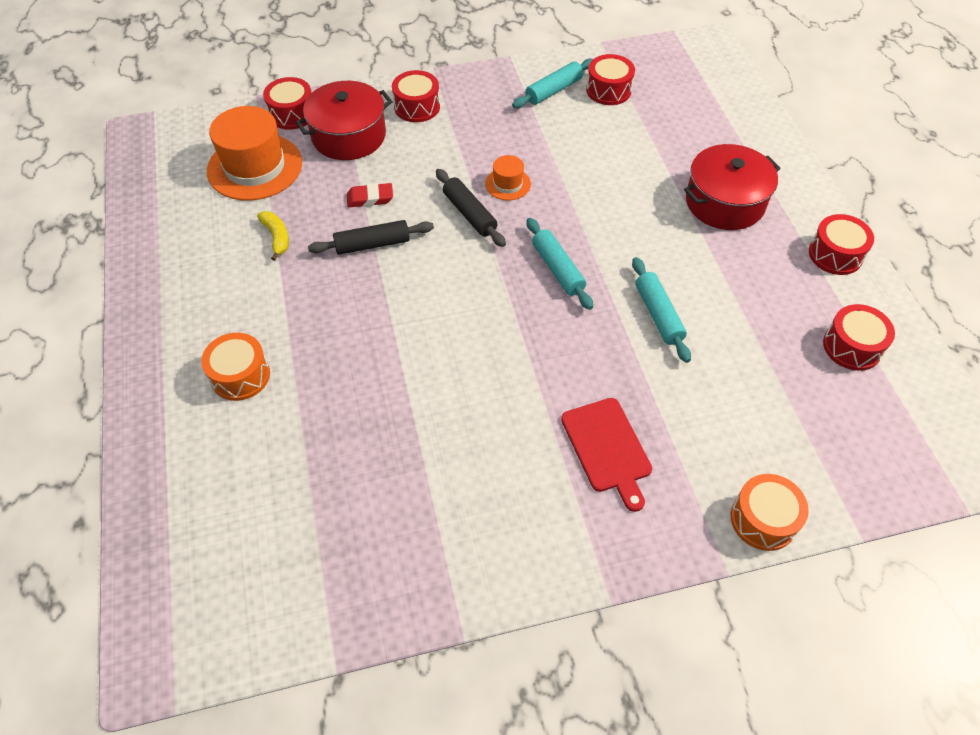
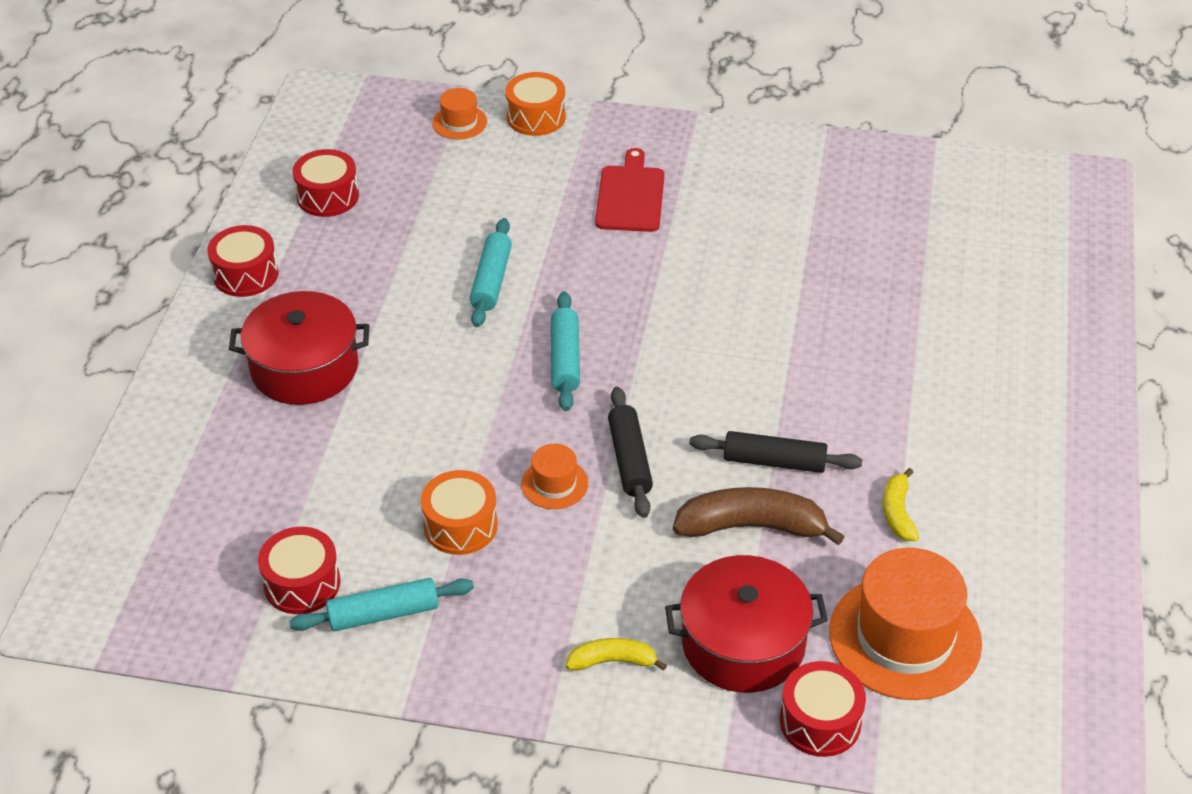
camera: 155 degrees left, 10 degrees down
(240, 375) = (977, 365): orange drum -> orange drum (460, 525)
(370, 198) = (752, 526): red eraser -> brown banana
(417, 107) = (613, 661): red drum -> yellow banana
(826, 480) = (459, 122): none -> orange hat

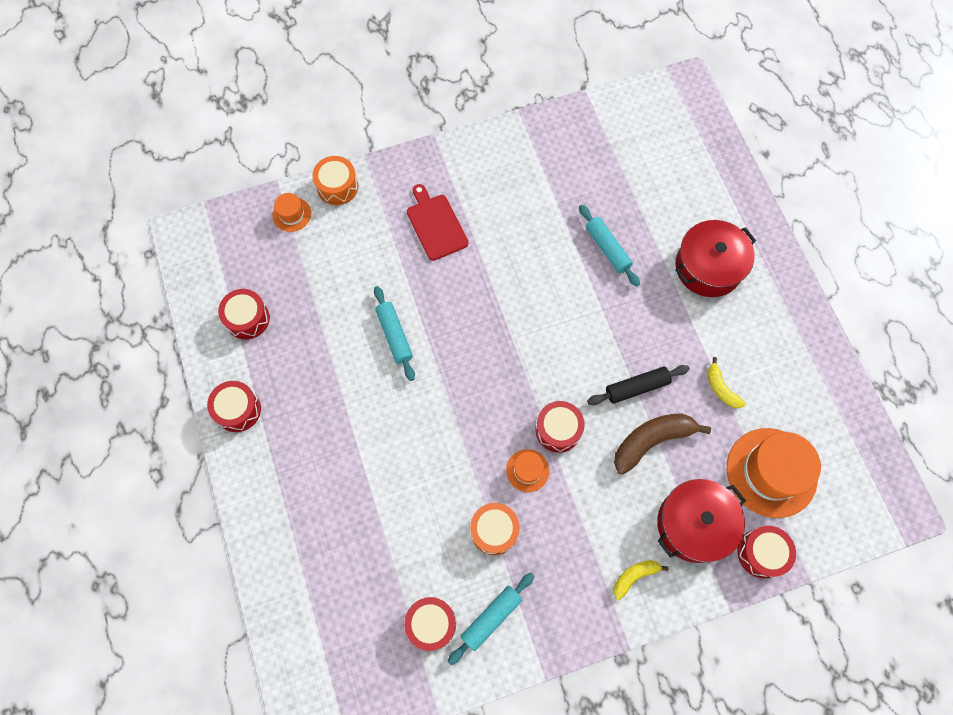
camera: 30 degrees left, 25 degrees up
(304, 368) = (325, 464): red pot -> red pot (708, 267)
(565, 359) = (476, 374): turquoise rolling pin -> turquoise rolling pin (607, 249)
(629, 460) = (558, 430): black rolling pin -> red drum

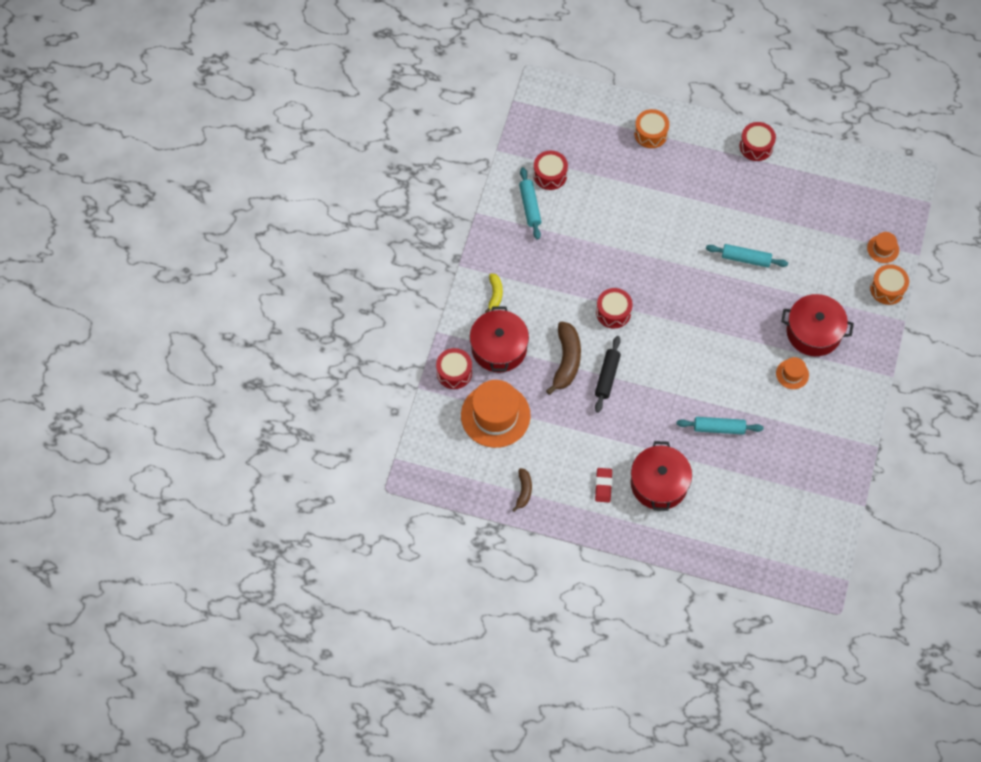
camera: 125 degrees right, 5 degrees down
(247, 318) = (818, 183): red drum -> none
(435, 224) = (813, 332): red cutting board -> red pot
(494, 530) = (578, 238): orange drum -> orange drum (650, 133)
(527, 470) = (600, 279): orange hat -> orange hat (792, 374)
(721, 388) = (569, 427): yellow banana -> none
(754, 315) = (603, 486): none -> red eraser
(824, 386) = (523, 491): none -> brown banana

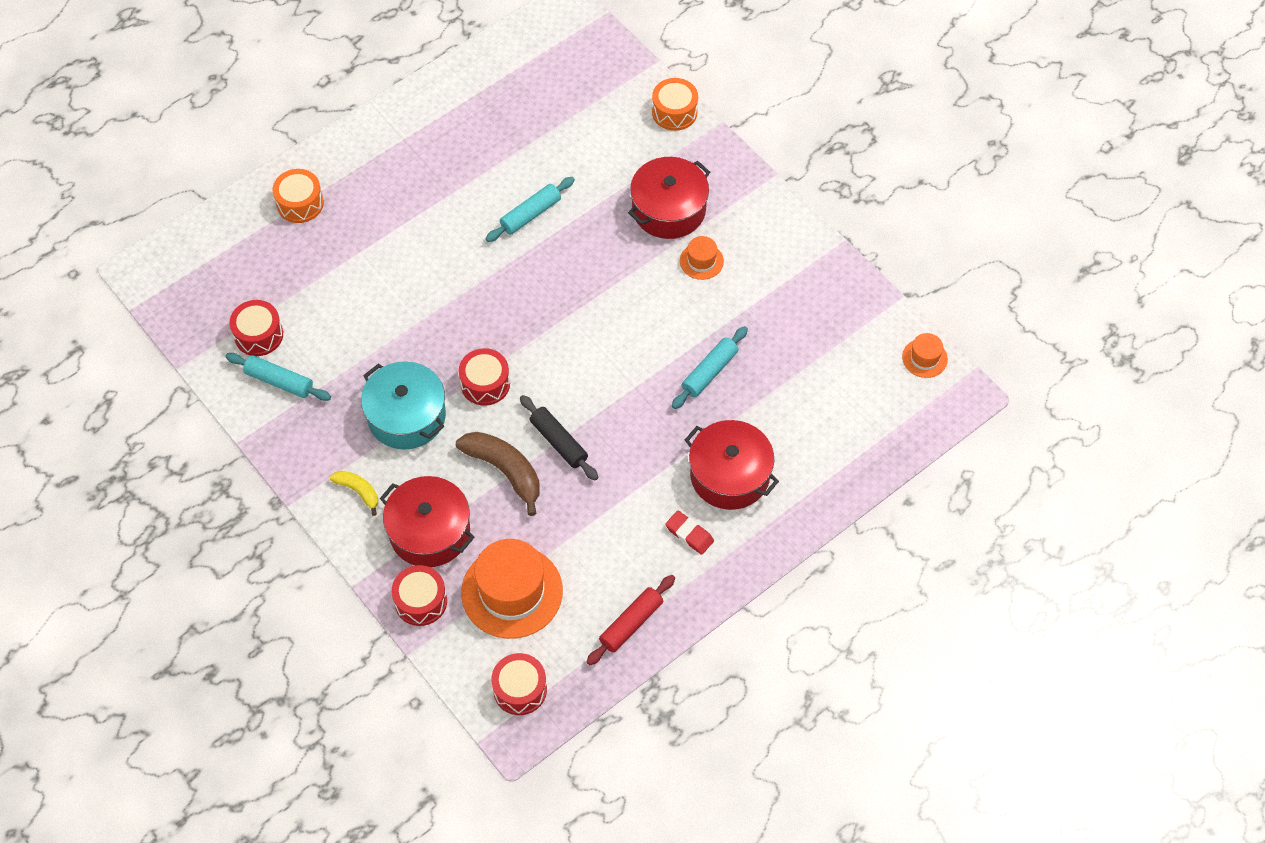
camera: 55 degrees left, 5 degrees down
(523, 491) = (631, 623): brown banana -> red rolling pin
(560, 286) = (406, 416): none -> turquoise pot
(756, 146) = (406, 117): red drum -> red drum (520, 689)
(883, 249) = (626, 86): orange hat -> orange hat (924, 358)

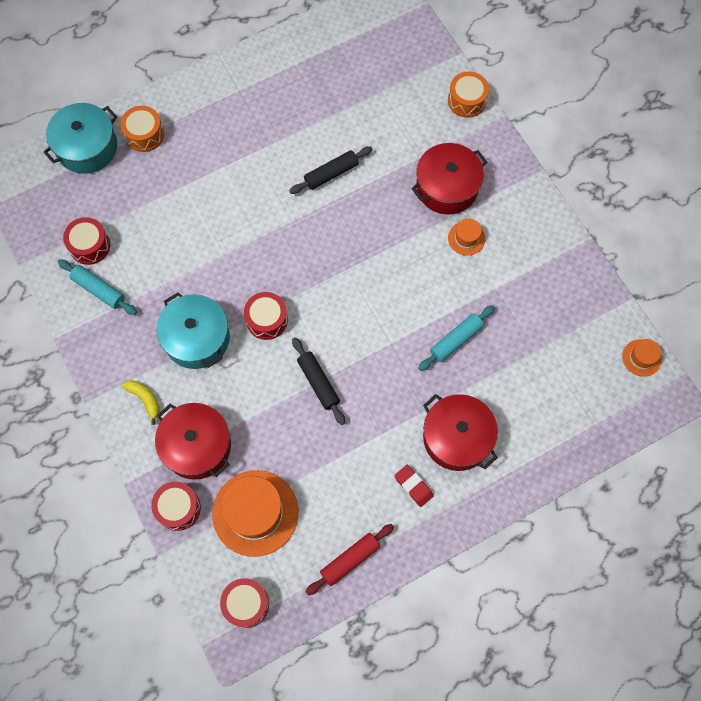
camera: 10 degrees right, 10 degrees up
(233, 227) = (87, 147): none -> turquoise pot
(505, 471) = (269, 401): brown banana -> none
(531, 214) = (331, 174): turquoise rolling pin -> black rolling pin

